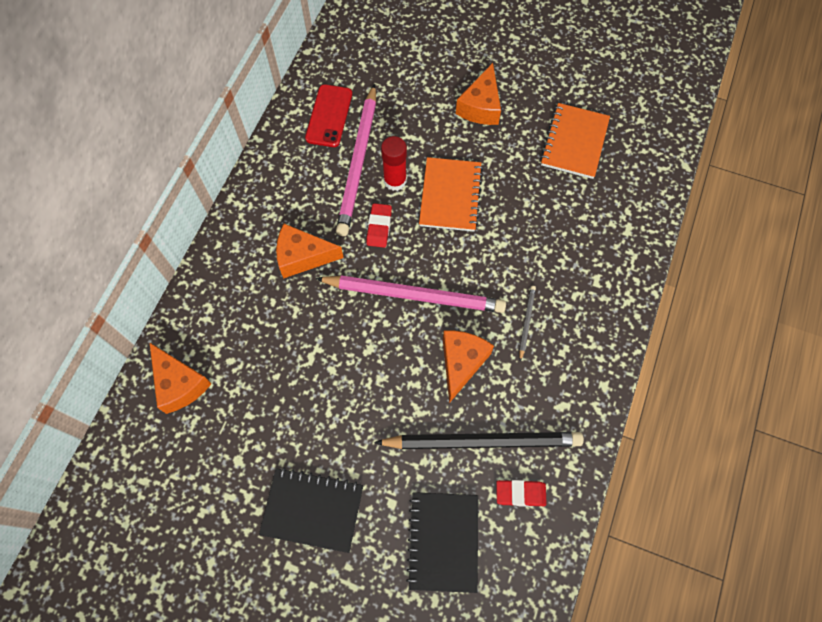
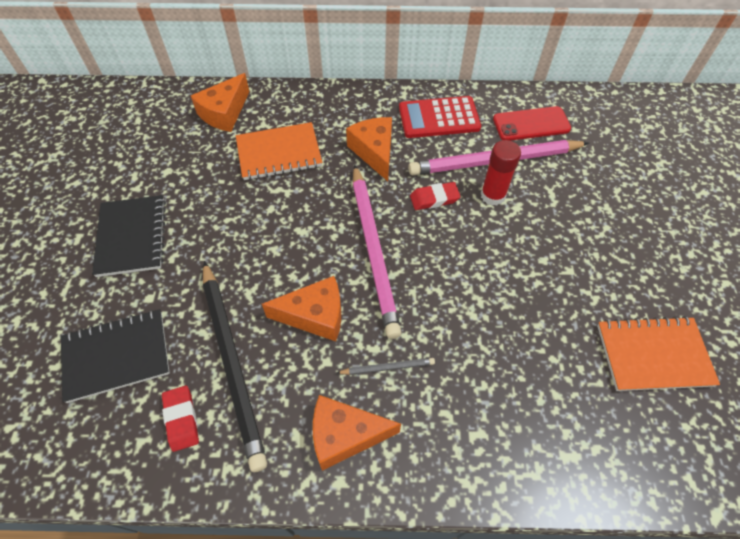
camera: 70 degrees right, 10 degrees down
(285, 186) = (439, 118): none -> red calculator
(450, 196) = (503, 247): orange notebook -> orange notebook (279, 153)
(481, 106) = (632, 243): orange cheese -> orange cheese (345, 435)

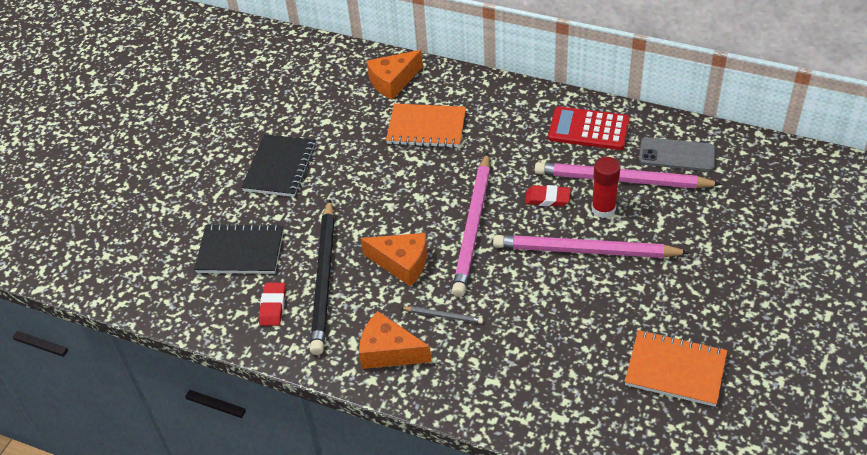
camera: 25 degrees right, 10 degrees down
(374, 152) = (512, 146): orange cheese -> none
(498, 245) = (585, 251): none -> pink pencil
(531, 124) = (677, 155): red phone -> grey phone

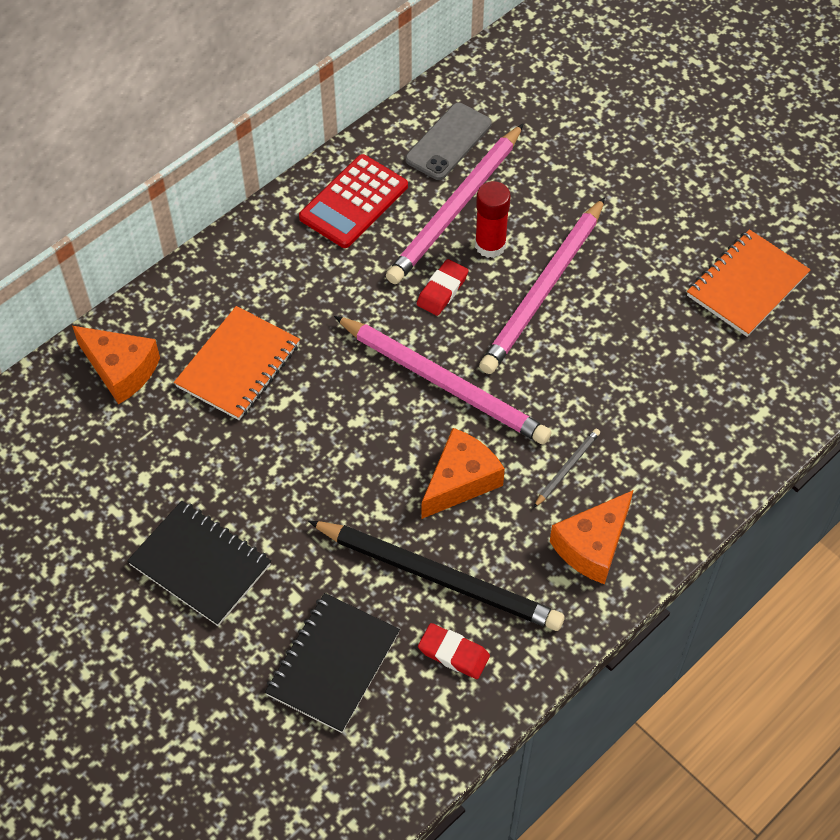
camera: 70 degrees left, 10 degrees up
(393, 82) = (121, 370): orange cheese -> orange cheese turned 45 degrees counterclockwise

